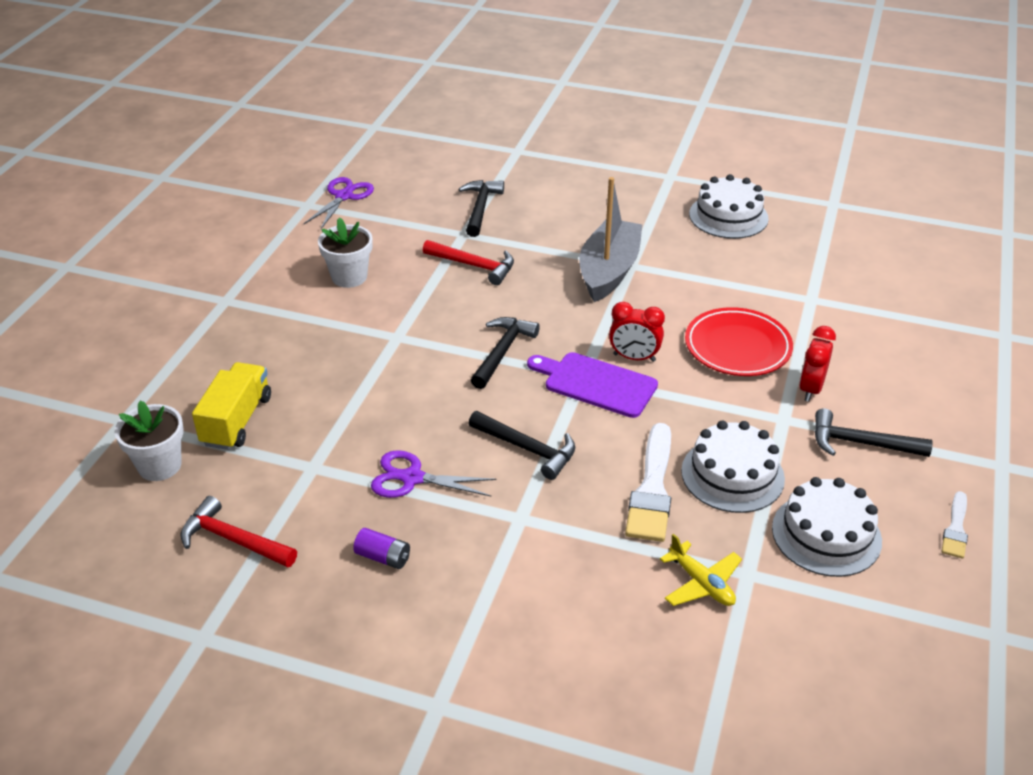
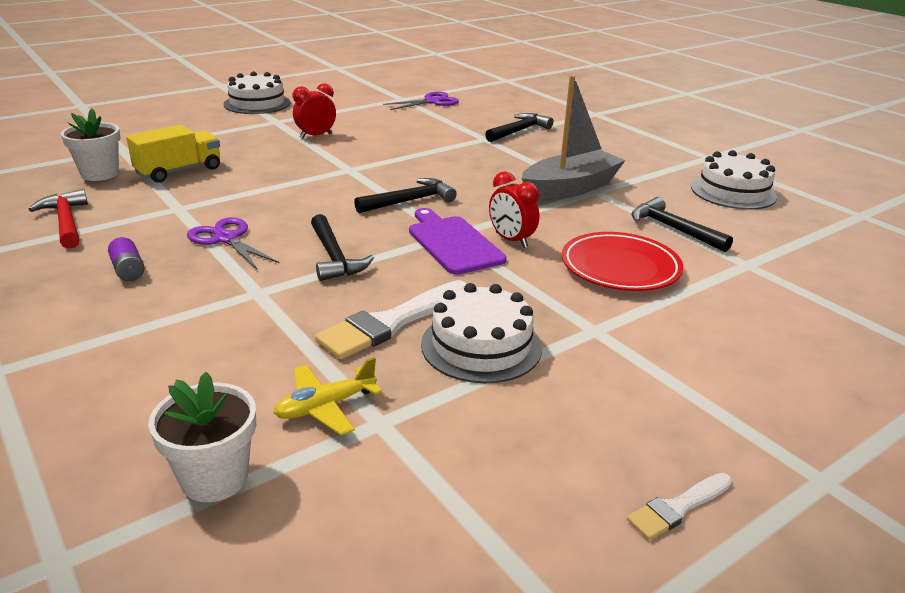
camera: 35 degrees right, 10 degrees down
(349, 277) = (370, 134): white flower pot -> white flower pot (214, 478)
(474, 266) = (465, 155): red hammer -> none
(701, 583) = (325, 407): yellow plane -> yellow plane turned 60 degrees clockwise
(811, 389) = (656, 321): red clock -> red clock (316, 136)
(826, 534) = (509, 434): white cake -> white cake (257, 103)
(861, 443) = (656, 382): black hammer -> black hammer (673, 229)

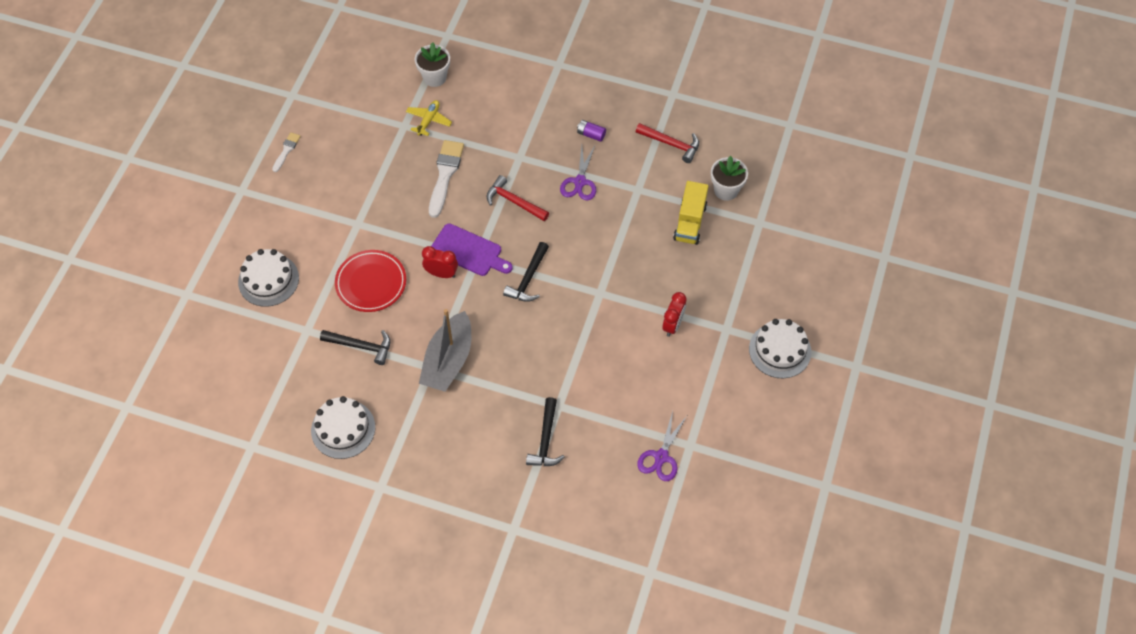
camera: 145 degrees right, 30 degrees up
(226, 239) = (580, 182): purple scissors -> purple scissors turned 90 degrees clockwise
(334, 257) = (514, 202): black hammer -> red hammer
(481, 346) = (398, 184): white cake -> white cake (268, 280)

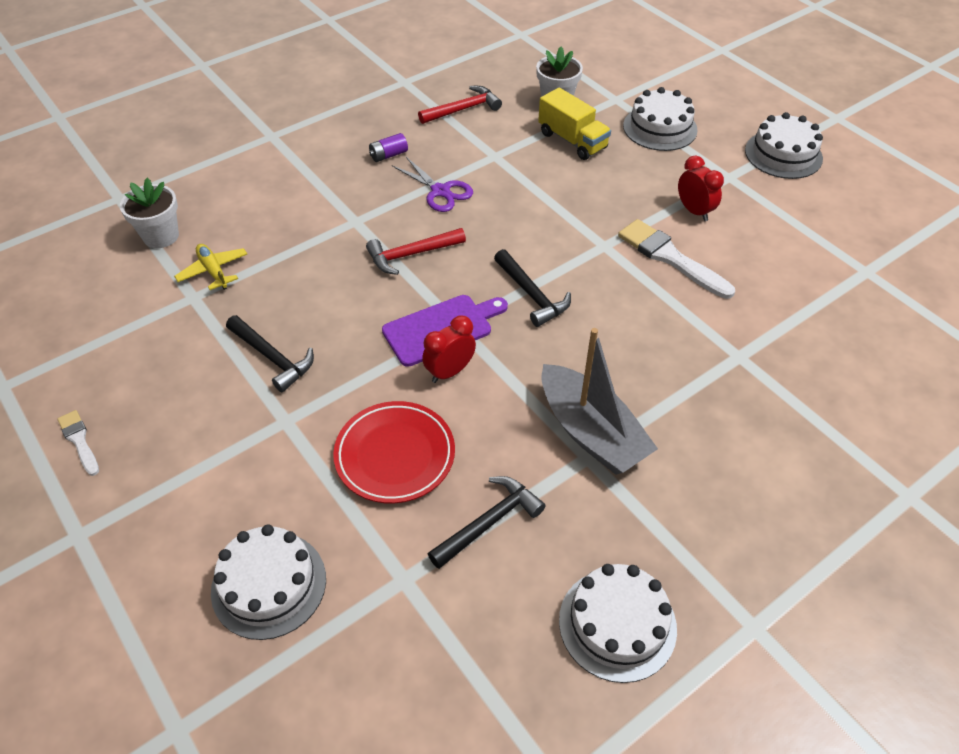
camera: 55 degrees left, 10 degrees down
(445, 175) = (308, 295): white brush -> white brush (670, 258)
(546, 440) = (783, 393): black hammer -> black hammer (272, 358)
(661, 457) = (870, 301): purple scissors -> none
(748, 264) = (660, 128): none -> white cake

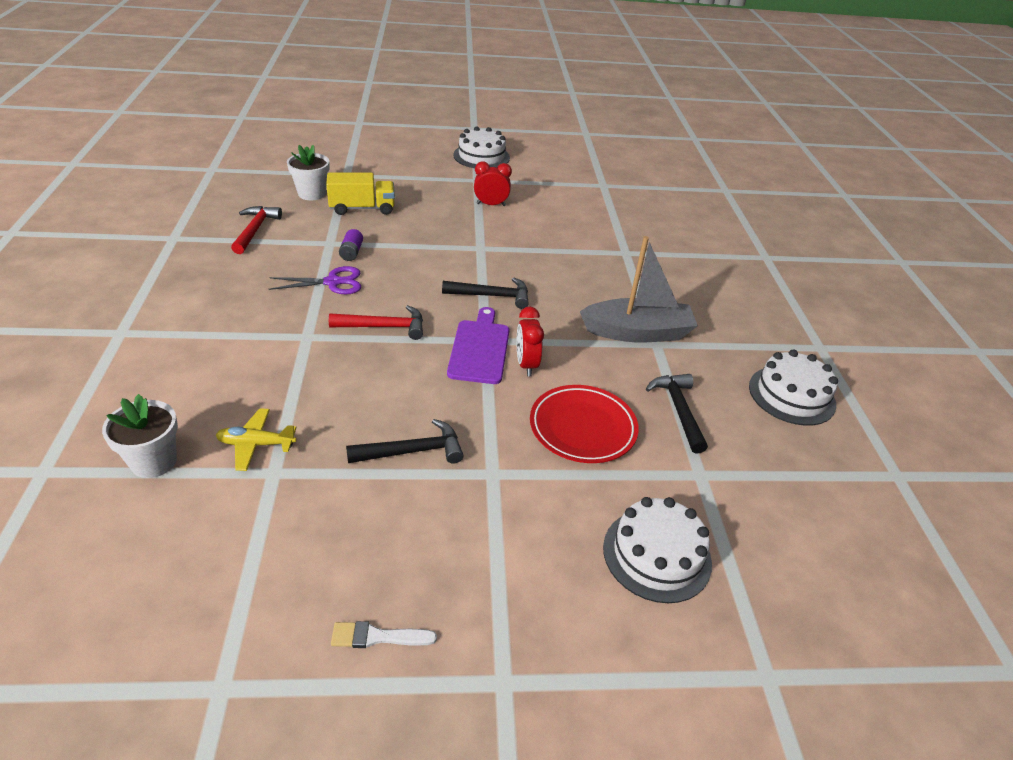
camera: 60 degrees left, 10 degrees down
(388, 155) = (252, 285): purple battery -> purple battery (351, 252)
(411, 254) = (384, 327): red hammer -> red hammer turned 105 degrees counterclockwise
(660, 128) = (399, 176): white cake -> none
(670, 258) = (520, 232): white brush -> none

